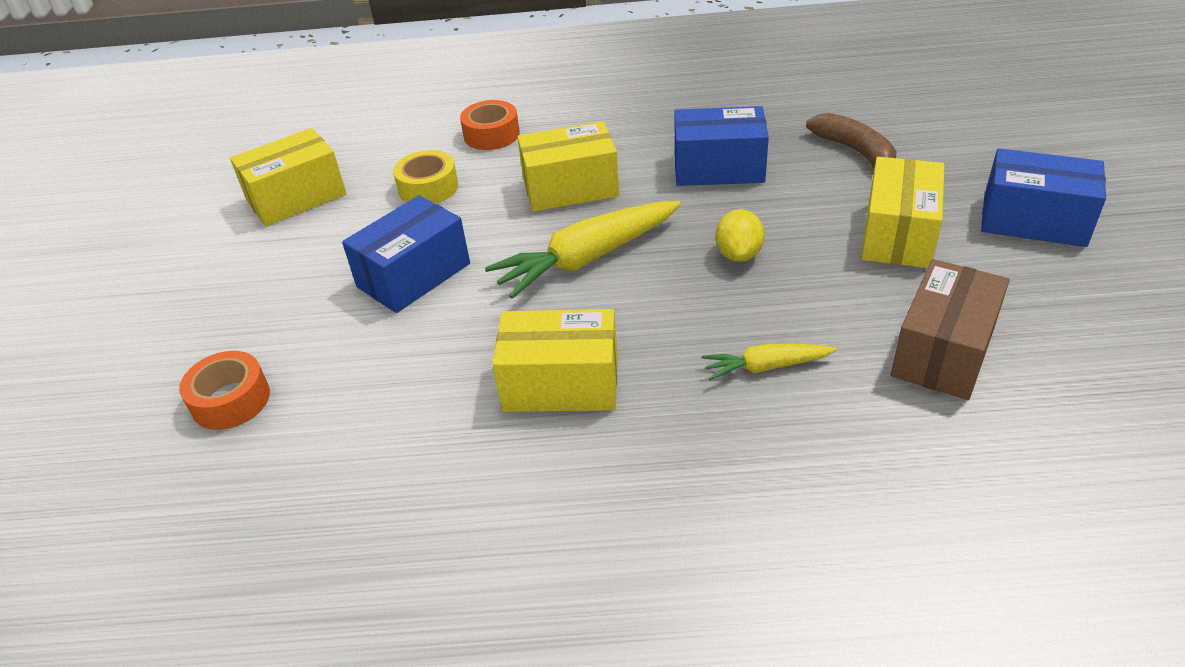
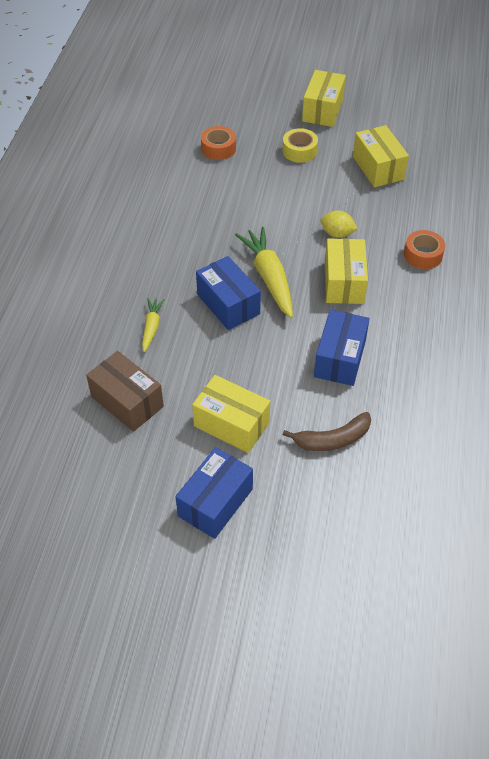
camera: 100 degrees right, 10 degrees up
(414, 275) = (284, 209): blue box -> blue box (228, 304)
(428, 188) = (368, 221): yellow tape -> yellow tape (299, 151)
(561, 384) = (177, 252): yellow box -> yellow box (322, 110)
(738, 254) = (245, 343): yellow lemon -> yellow lemon (337, 234)

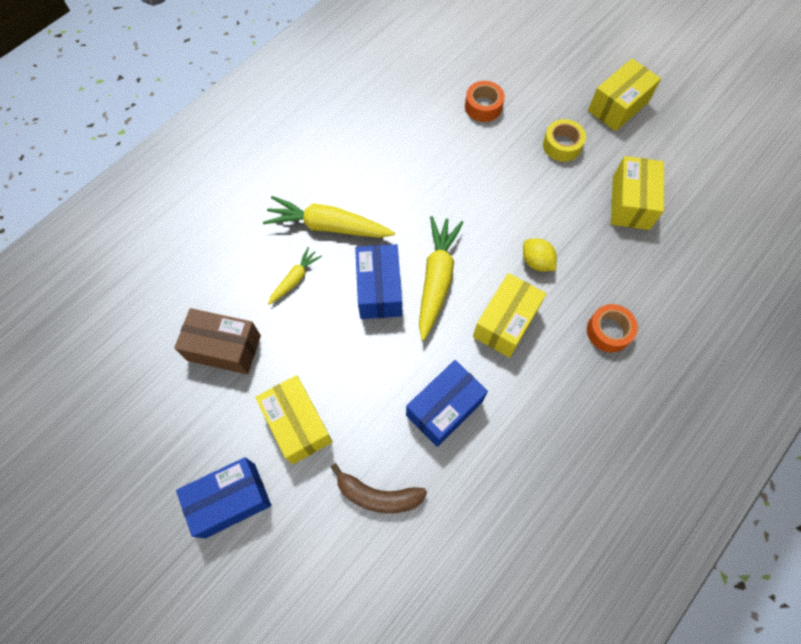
camera: 30 degrees right, 15 degrees up
(127, 402) = (224, 348): brown box -> brown box turned 60 degrees counterclockwise
(151, 279) = (328, 226): none -> yellow carrot

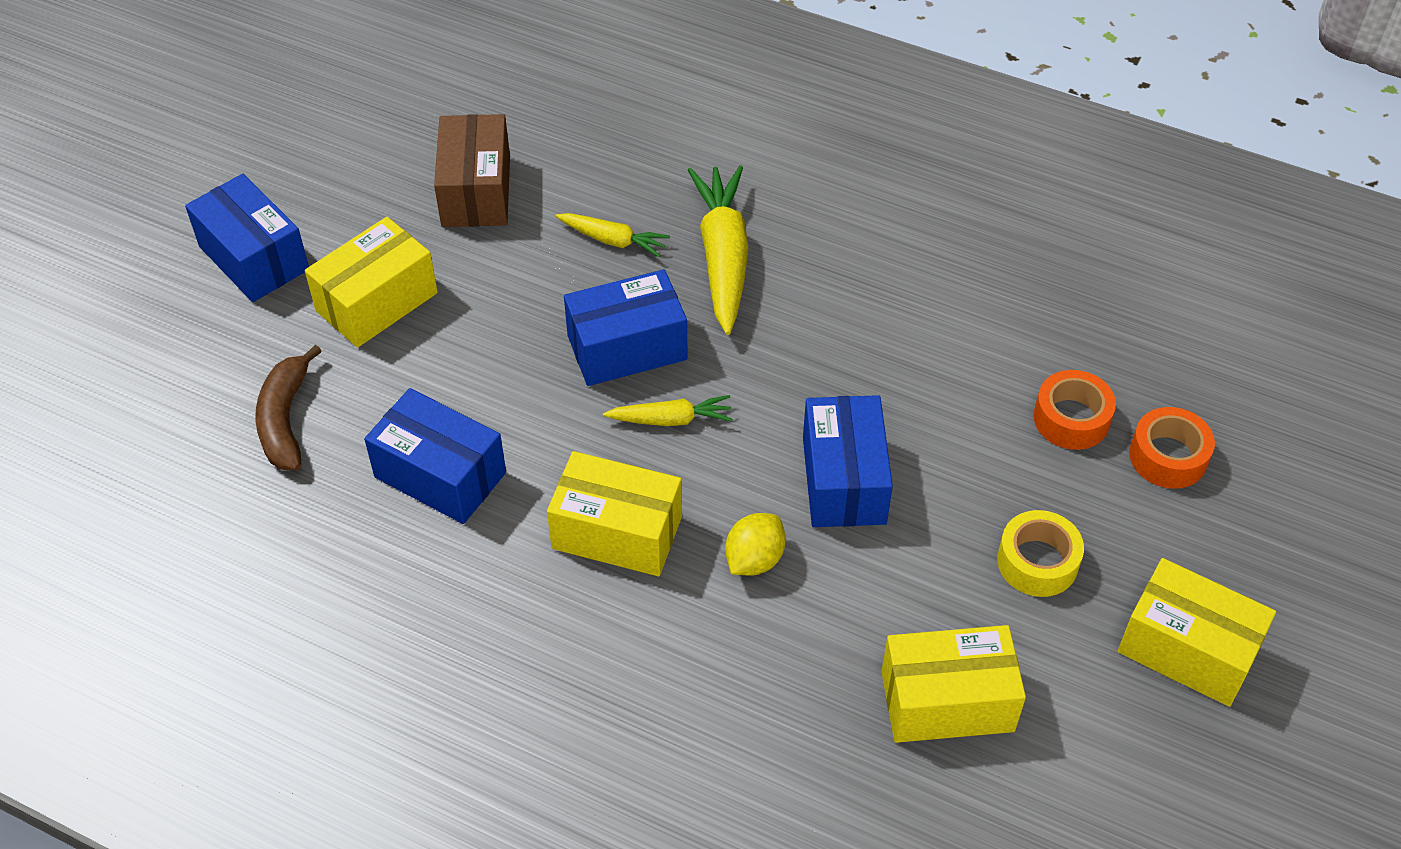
camera: 75 degrees right, 15 degrees down
(436, 279) = (671, 419): yellow carrot -> yellow carrot, size x0.54
(496, 210) = (844, 480): none -> blue box
(608, 331) = (644, 696): orange tape -> orange tape (1168, 457)

